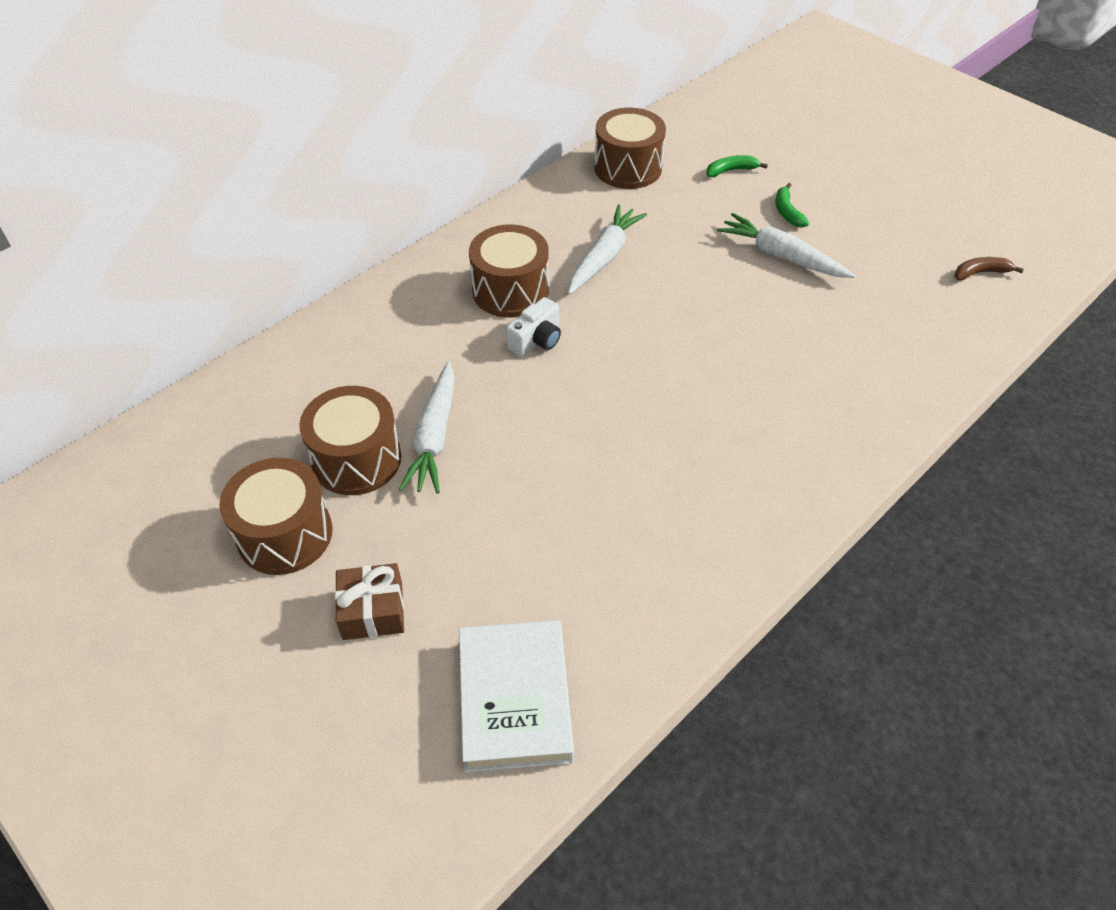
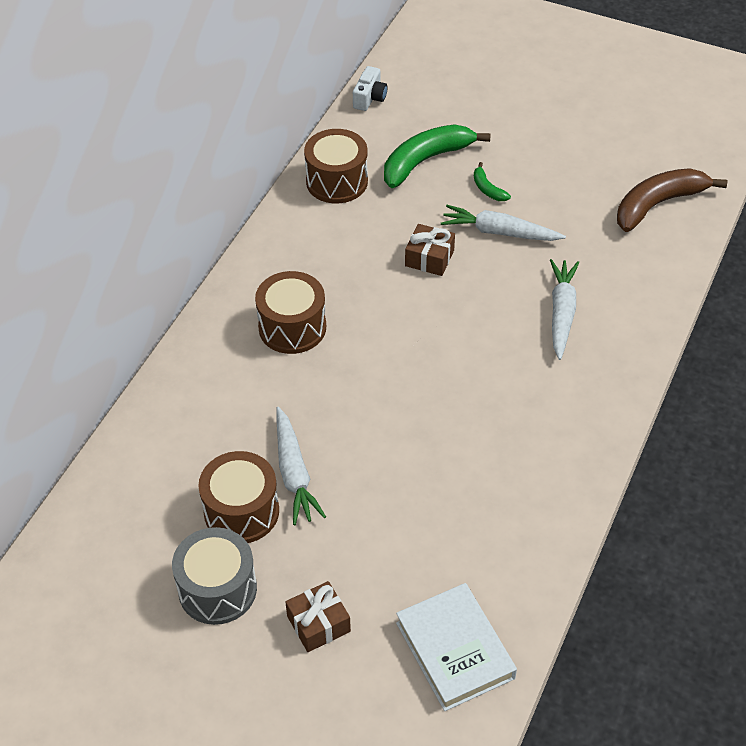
camera: 20 degrees left, 0 degrees up
(285, 534) = (217, 589): brown drum -> grey drum
(536, 340) = (335, 365): white camera -> white camera (370, 98)
(604, 257) = (356, 274): white carrot -> white carrot (561, 313)
(691, 262) = (429, 258): none -> brown gift
(731, 170) = (425, 160): green banana -> green banana, size x2.18
(980, 273) = (658, 204): brown banana -> brown banana, size x2.18

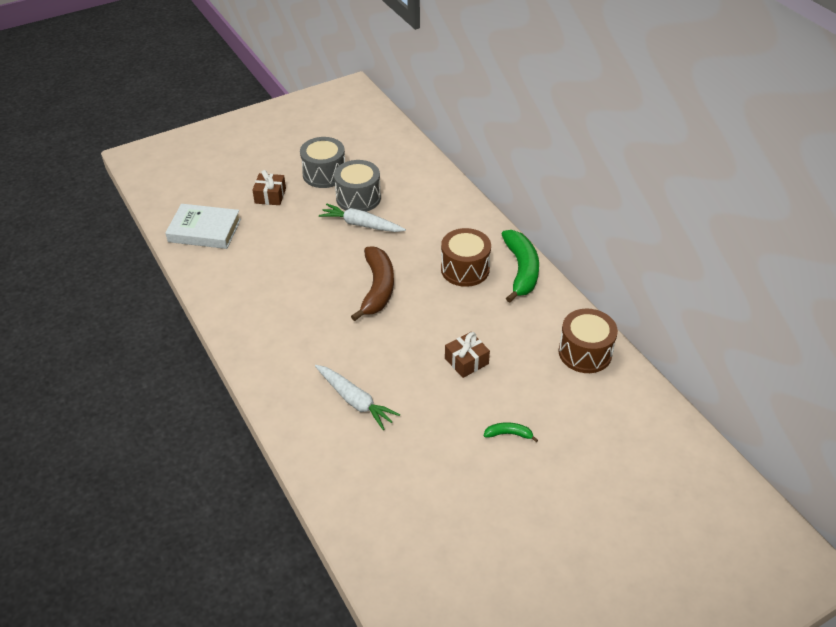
camera: 125 degrees right, 5 degrees down
(241, 511) = (358, 198): brown drum -> grey drum
(370, 98) = (674, 422): white camera -> none
(425, 160) = (570, 415): green banana -> green banana (521, 270)
(499, 232) = (458, 413): white carrot -> none
(658, 204) = (401, 536): brown banana -> brown banana (377, 288)

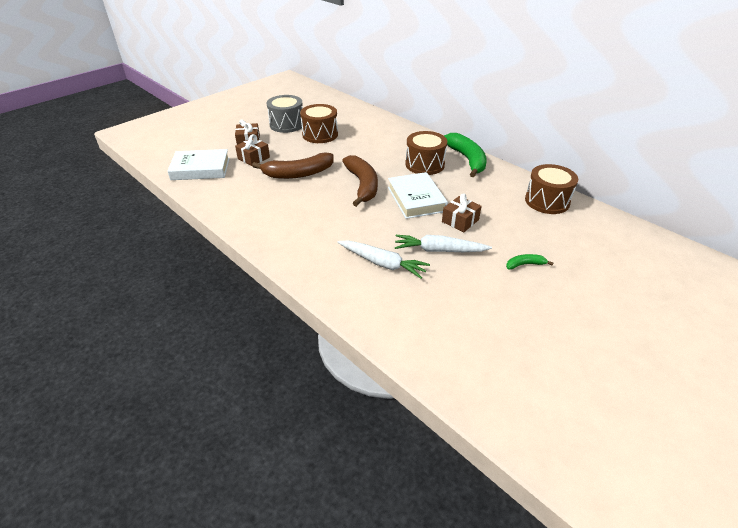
camera: 15 degrees left, 5 degrees down
(268, 223) = (253, 158): none -> brown gift
(311, 257) = (298, 174): none -> brown banana
(358, 198) = (320, 134): grey drum -> brown drum
(361, 225) = (330, 149): white carrot -> white carrot (439, 250)
(430, 320) = (416, 199): none -> white book

